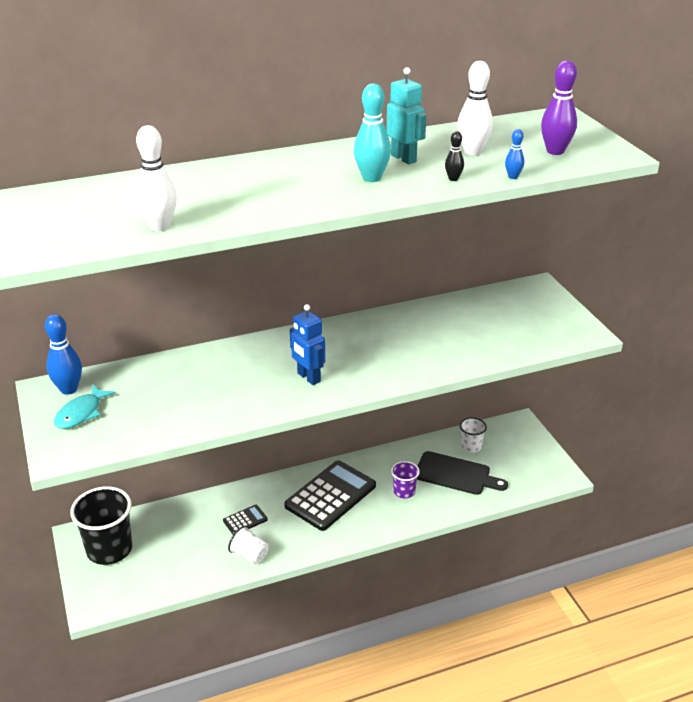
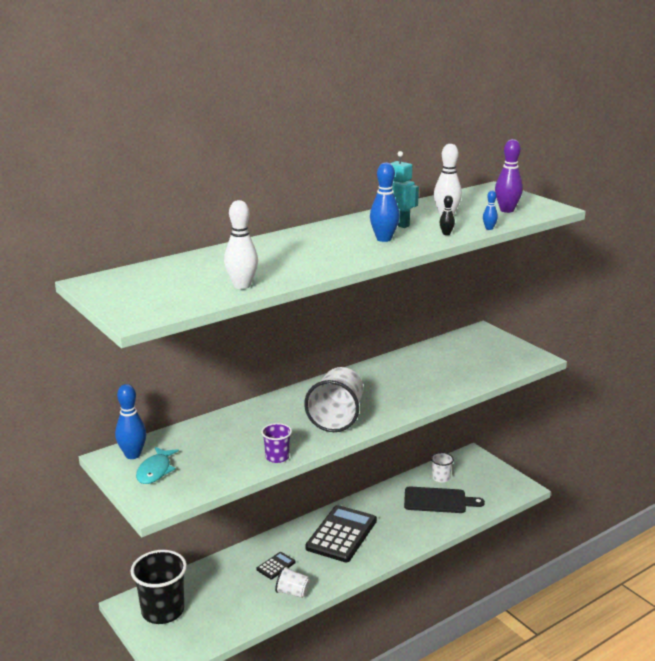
camera: 15 degrees left, 10 degrees down
(308, 377) = (336, 417): blue robot -> white cup
(371, 178) = (384, 239): turquoise bowling pin -> blue bowling pin
(404, 491) = (402, 520): purple cup -> purple cup (277, 457)

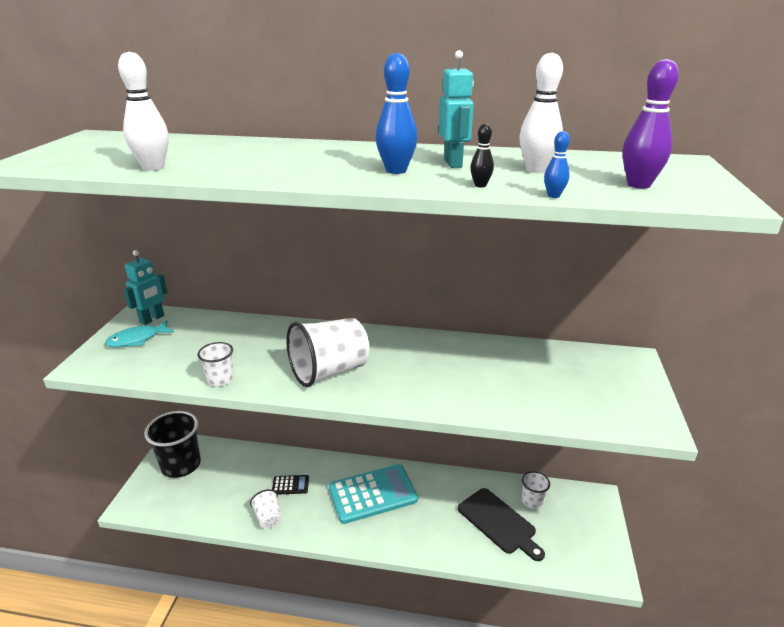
camera: 45 degrees right, 5 degrees up
(133, 455) = (152, 319): blue bowling pin -> turquoise robot
(277, 457) = (220, 379): purple cup -> white cup
(341, 534) = (372, 494): black calculator -> turquoise calculator

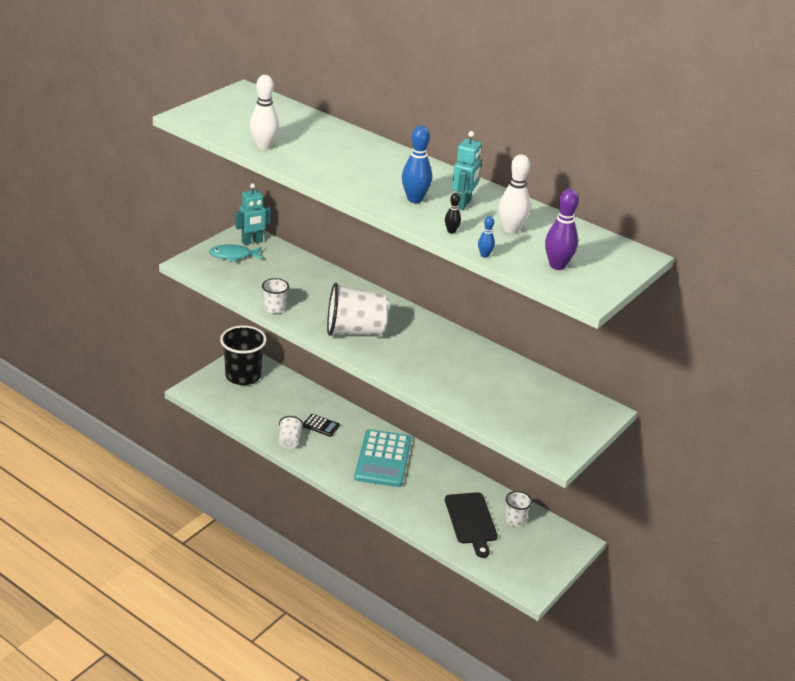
camera: 25 degrees right, 5 degrees up
(372, 494) = (383, 459): turquoise calculator -> turquoise calculator turned 90 degrees clockwise

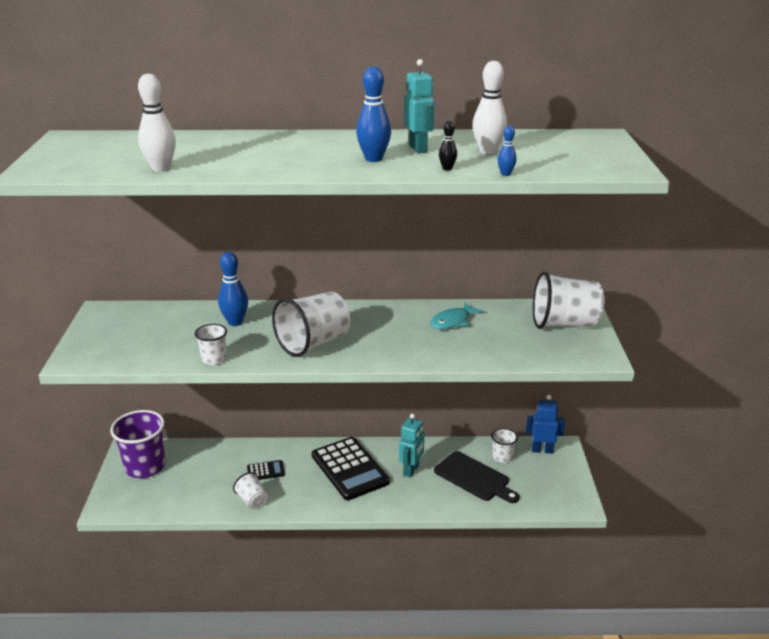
camera: 35 degrees left, 5 degrees down
(233, 256) = (113, 333): turquoise fish -> turquoise fish (452, 321)
(243, 376) = (145, 466): black cup -> purple cup
(252, 242) = (118, 314): turquoise robot -> turquoise robot (411, 470)
(321, 287) = (235, 322): none -> blue bowling pin
(383, 459) = (349, 469): turquoise calculator -> black calculator
(556, 534) = (542, 450): none -> blue robot
(557, 265) = (568, 160): purple bowling pin -> none
(569, 415) = (564, 324): none -> white cup

